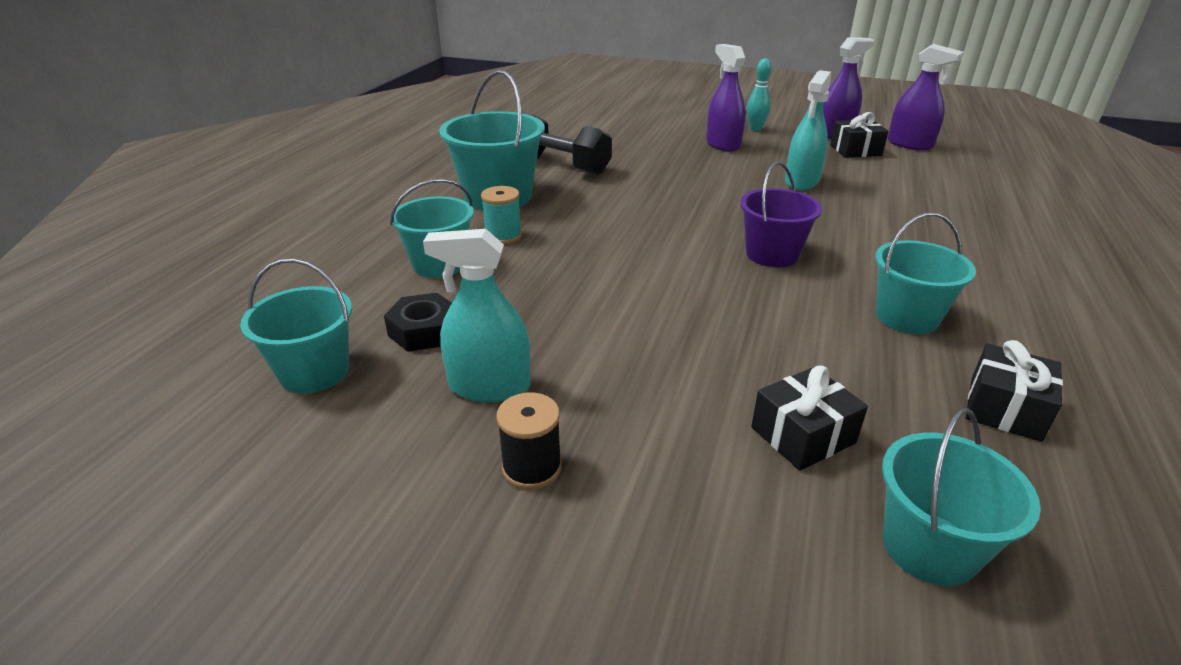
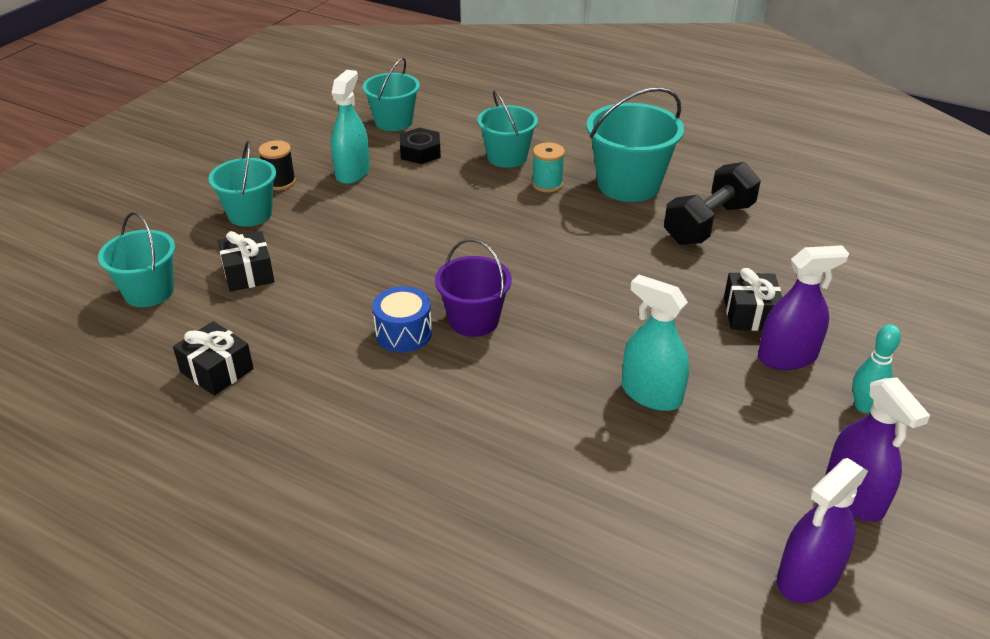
camera: 100 degrees right, 5 degrees up
(823, 289) = (403, 333): none -> blue drum
(855, 150) = (772, 491): black gift -> black gift (750, 314)
(907, 317) = (342, 367): turquoise bucket -> turquoise bucket (250, 214)

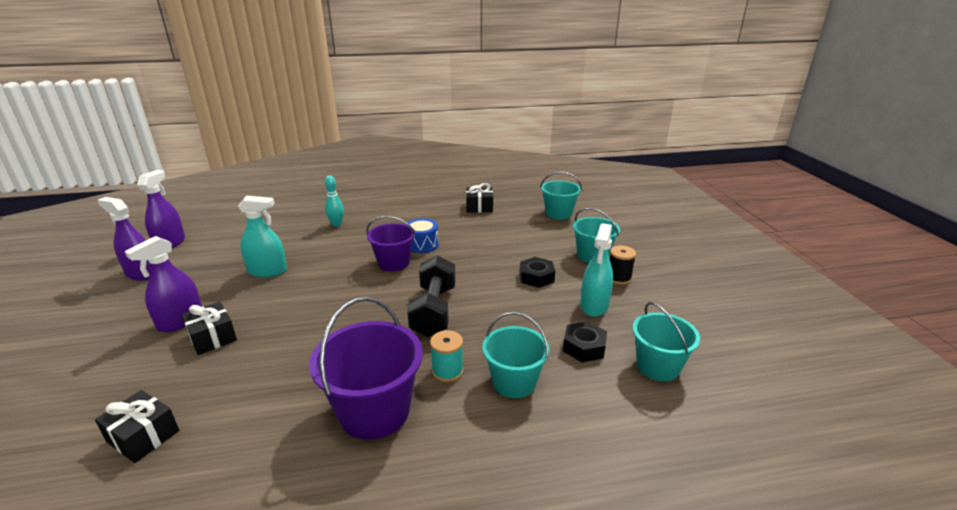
camera: 140 degrees right, 10 degrees down
(248, 273) = (534, 235): black gift -> black gift (143, 436)
(350, 220) = (536, 277): none -> black nut
(352, 172) = (594, 305): turquoise spray bottle -> turquoise spray bottle turned 45 degrees clockwise
(628, 184) = (374, 411): turquoise bucket -> purple bucket
(709, 223) = (270, 404): black dumbbell -> black dumbbell (434, 311)
(863, 406) = (126, 313): turquoise bowling pin -> turquoise bowling pin (336, 224)

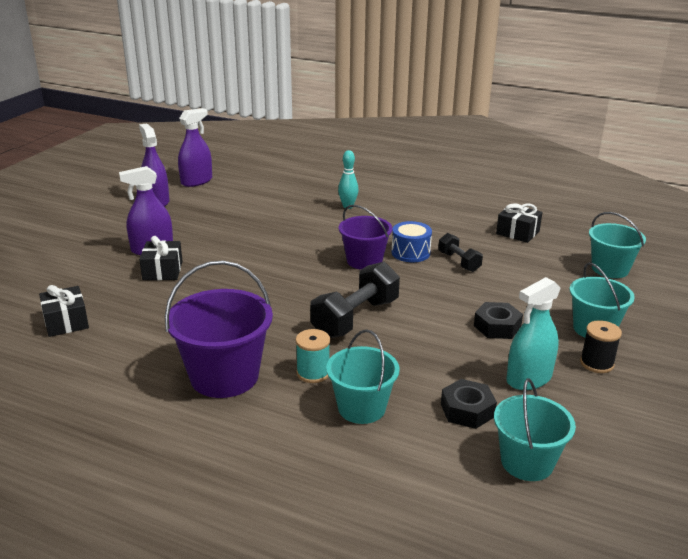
camera: 35 degrees right, 0 degrees up
(267, 271) = (249, 231): turquoise spray bottle -> none
(463, 240) = (459, 262): none -> black dumbbell

